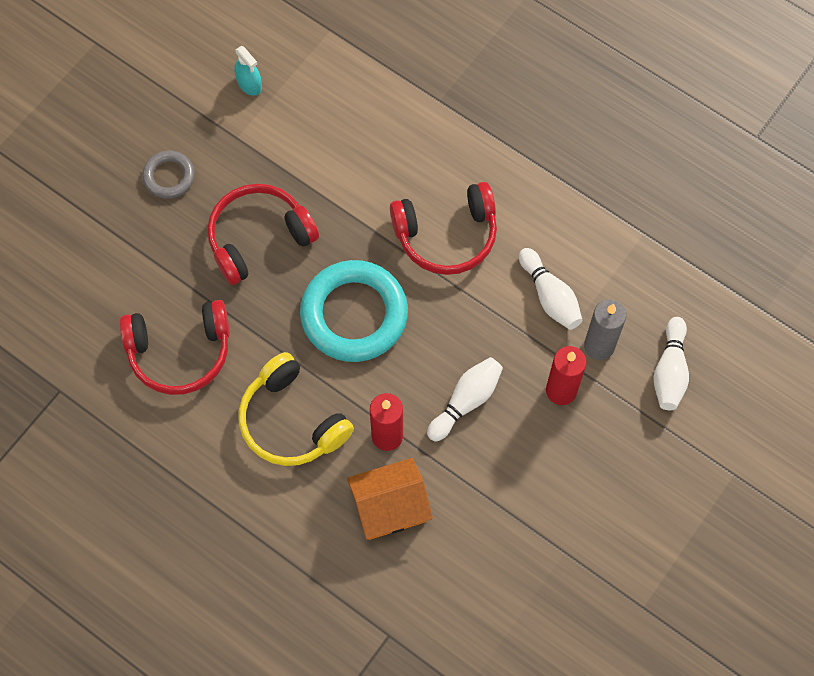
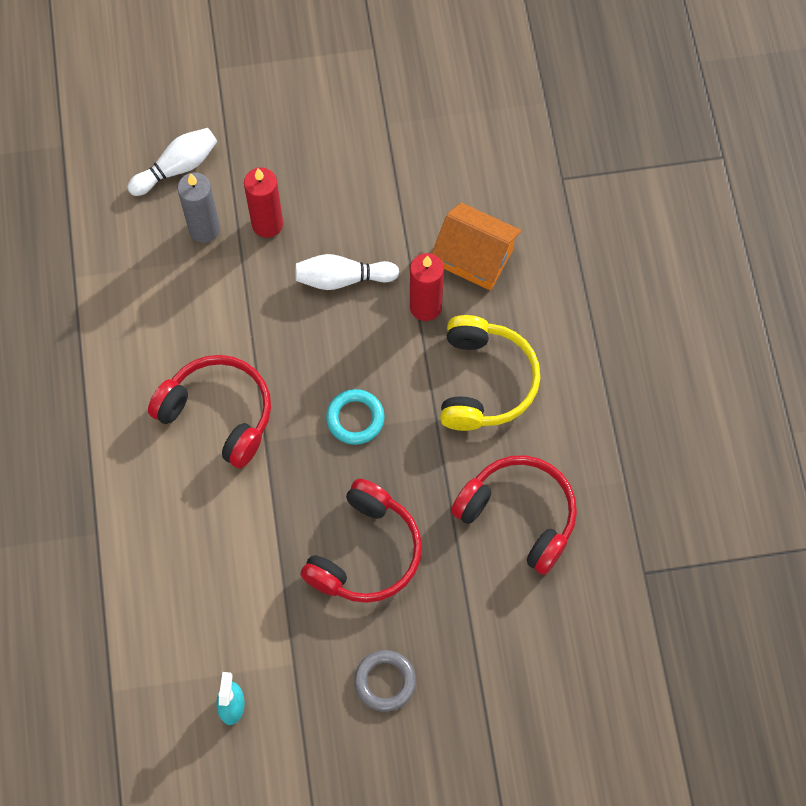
camera: 135 degrees left, 0 degrees up
(259, 238) = (365, 552): red headphones -> red headphones turned 75 degrees counterclockwise
(354, 314) = (355, 418): turquoise ring -> turquoise ring, size x0.50
(550, 296) = (196, 296): white bowling pin -> none

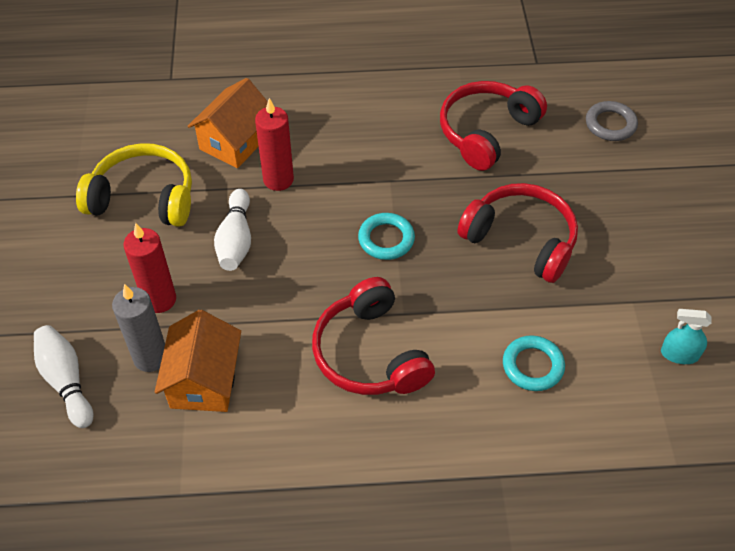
camera: 85 degrees left, 15 degrees down
(182, 277) = (204, 380): none -> orange house
(211, 562) = (532, 366): none -> turquoise ring
(218, 414) = (370, 353): red headphones -> red headphones turned 60 degrees counterclockwise
(385, 681) = (643, 233): grey ring -> grey ring (610, 124)
(484, 382) = (359, 145): yellow headphones -> yellow headphones (143, 198)

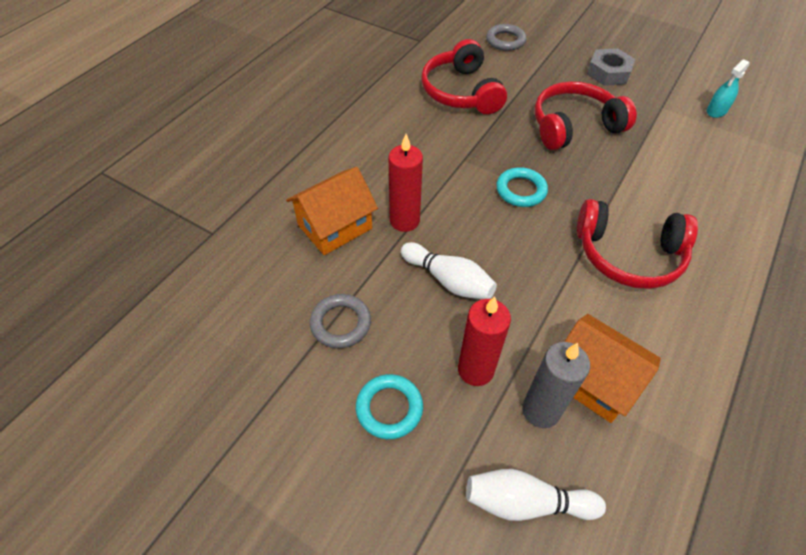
camera: 55 degrees left, 0 degrees up
(143, 198) = (340, 323): yellow headphones -> grey ring
(235, 141) = (335, 226): orange house -> orange house turned 75 degrees clockwise
(532, 366) = (690, 177): turquoise ring -> turquoise ring (389, 408)
(647, 232) = (608, 73): none -> grey nut

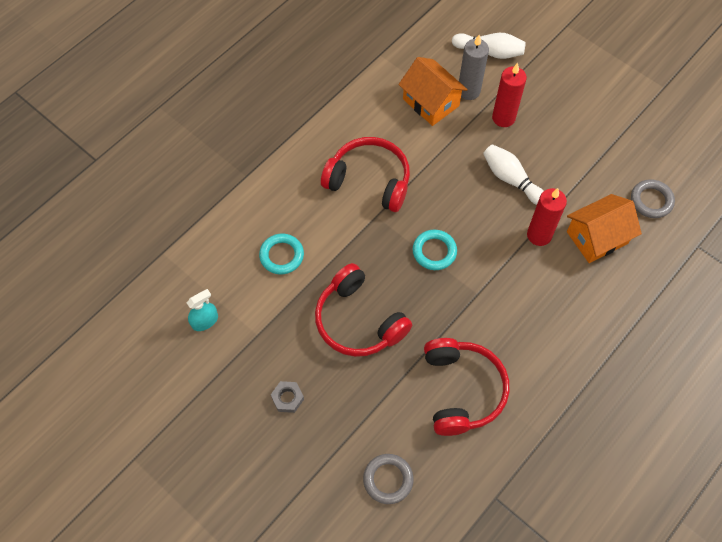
camera: 170 degrees left, 10 degrees up
(340, 323) = (591, 159): grey ring -> grey ring (651, 201)
(389, 408) = (560, 104): turquoise ring -> turquoise ring (281, 255)
(574, 126) = (358, 320): red headphones -> red headphones turned 60 degrees clockwise
(608, 73) = (287, 398): grey nut -> grey nut, size x0.63

